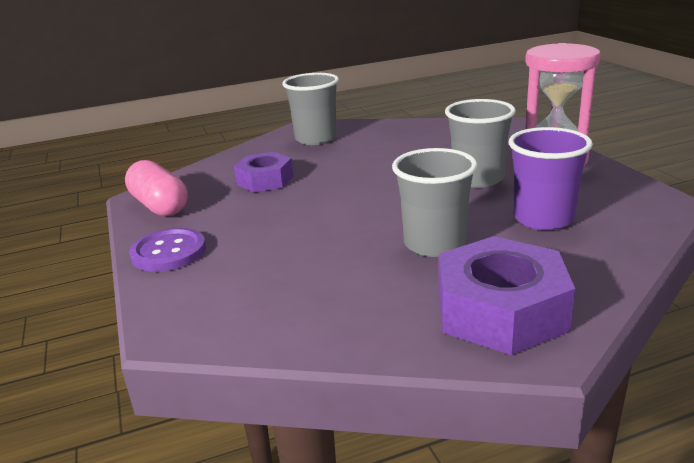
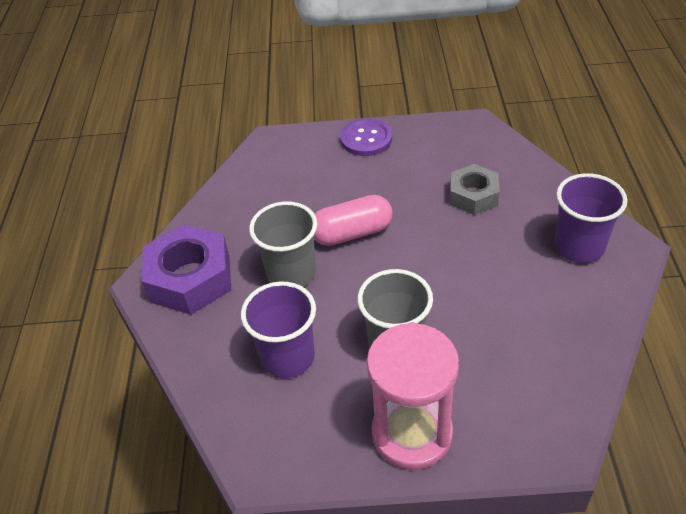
camera: 110 degrees right, 20 degrees up
(159, 206) = (450, 134): pink capsule -> pink capsule (352, 233)
(265, 180) = (473, 196): purple nut -> grey nut
(316, 139) = (579, 246): grey cup -> purple cup

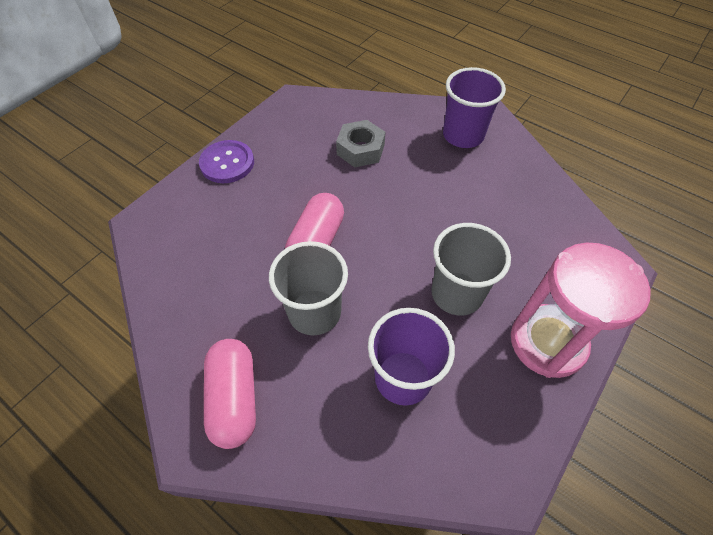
camera: 55 degrees left, 10 degrees up
(190, 279) = (235, 398): purple nut -> pink capsule

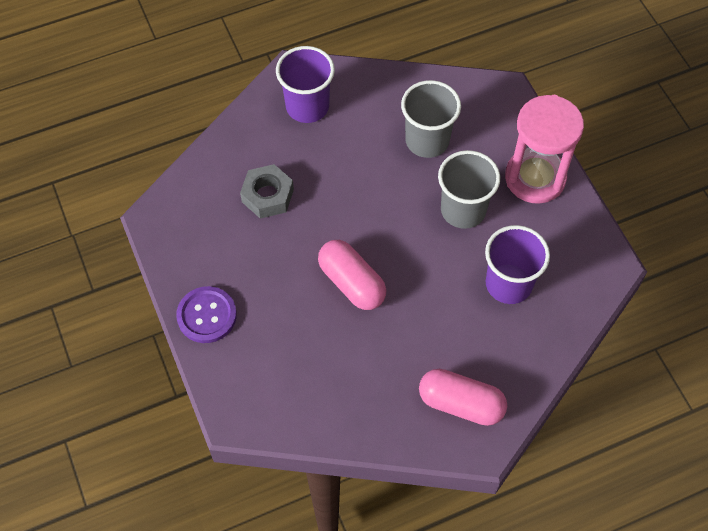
camera: 60 degrees left, 5 degrees up
(314, 312) = (420, 316): grey cup -> grey cup (427, 140)

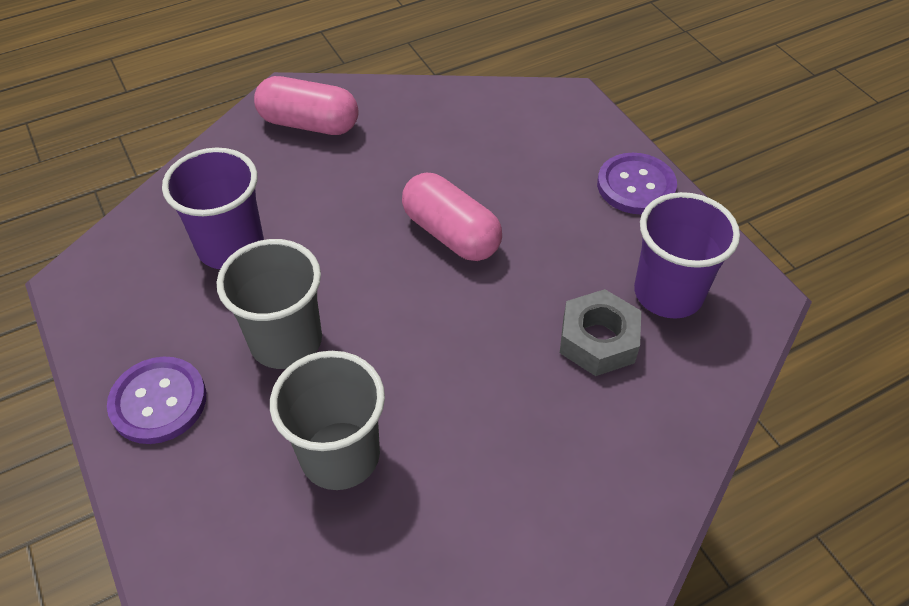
camera: 175 degrees right, 10 degrees down
(307, 106) = (567, 508): purple cup -> purple cup (668, 293)
(535, 178) = (158, 401): pink hourglass -> purple button

